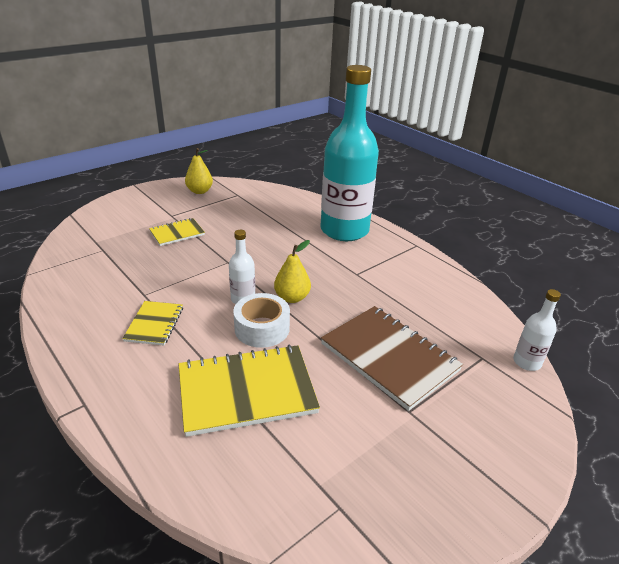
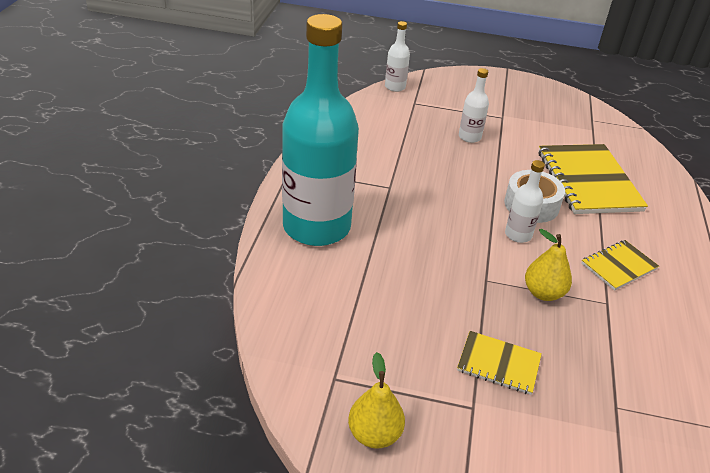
camera: 130 degrees left, 5 degrees up
(246, 391) = (588, 181): yellow notebook -> yellow notebook turned 45 degrees clockwise
(292, 298) = (475, 208): yellow pear -> yellow pear (543, 293)
(389, 357) = (469, 137): brown notebook -> white bottle

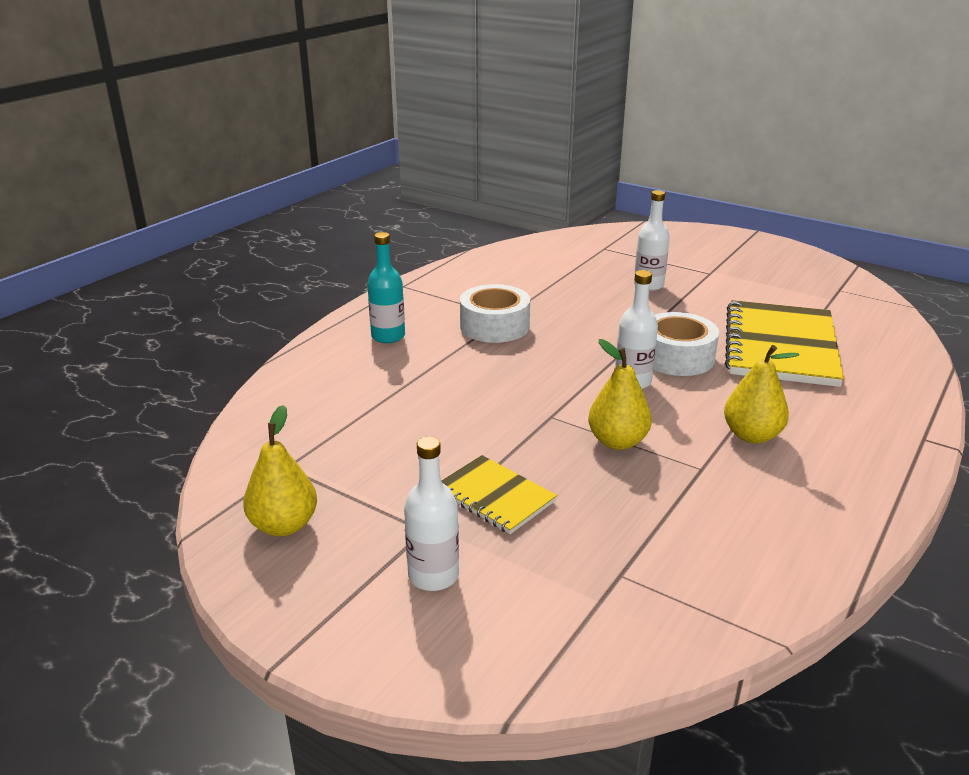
camera: 25 degrees right, 10 degrees down
(316, 227) = (388, 336): turquoise bottle -> turquoise bottle, size x0.41
(389, 199) = (494, 326): none -> white tape
(395, 87) = (592, 232): white bottle -> white bottle (433, 575)
(619, 266) = (751, 435): yellow notebook -> yellow pear

